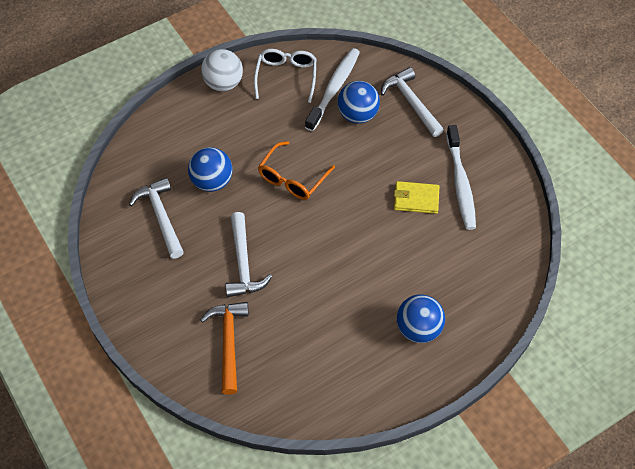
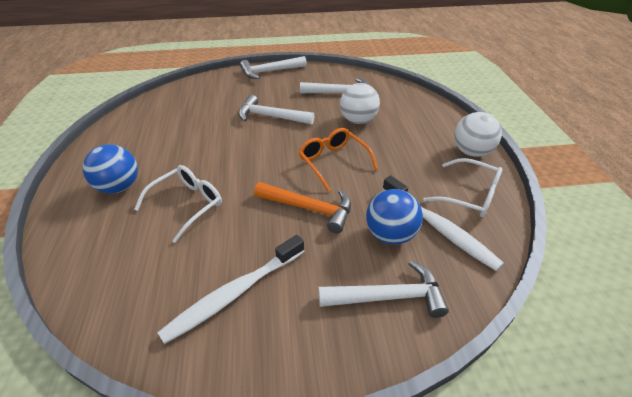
camera: 115 degrees right, 15 degrees down
(137, 316) = (270, 71): none -> white hammer
(212, 181) = (358, 120): blue ball -> white ball
(228, 342) = (216, 97): orange hammer -> orange hammer (309, 208)
(406, 260) = (187, 204): none -> white glasses
(416, 199) = (246, 240): yellow wallet -> none
(460, 183) = (234, 293): white toothbrush -> white toothbrush turned 60 degrees counterclockwise

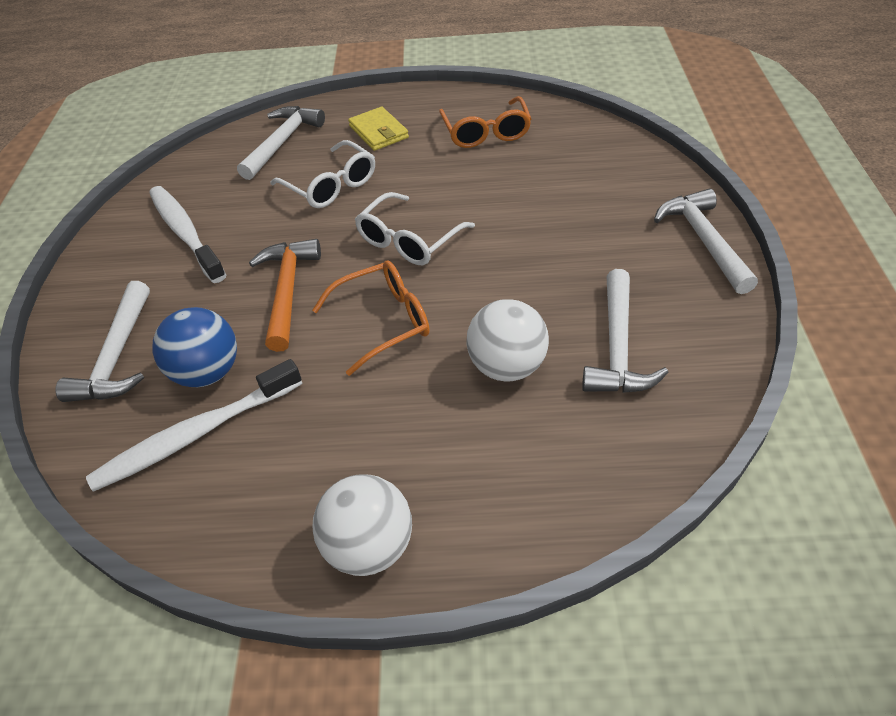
camera: 100 degrees right, 5 degrees up
(119, 187) = (378, 132): blue ball -> yellow wallet
(147, 134) = (486, 132): none -> orange glasses
(271, 116) = (527, 247): white hammer -> white hammer (282, 142)
(309, 208) = (287, 291): orange hammer -> orange hammer turned 150 degrees clockwise
(469, 195) = (247, 500): white glasses -> white glasses (409, 240)

